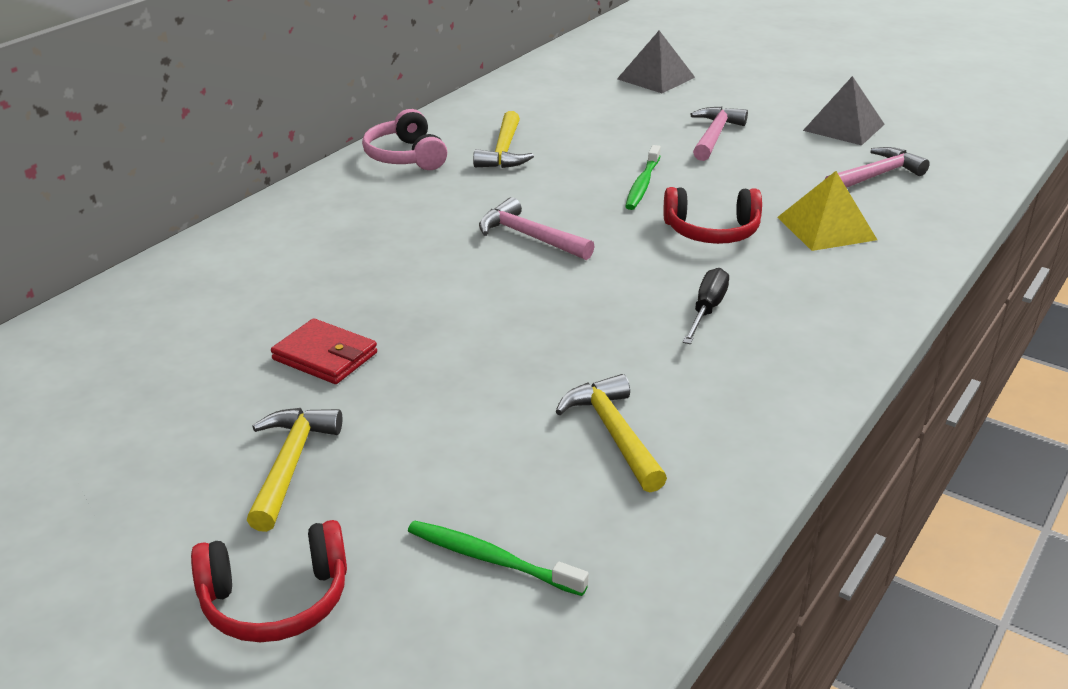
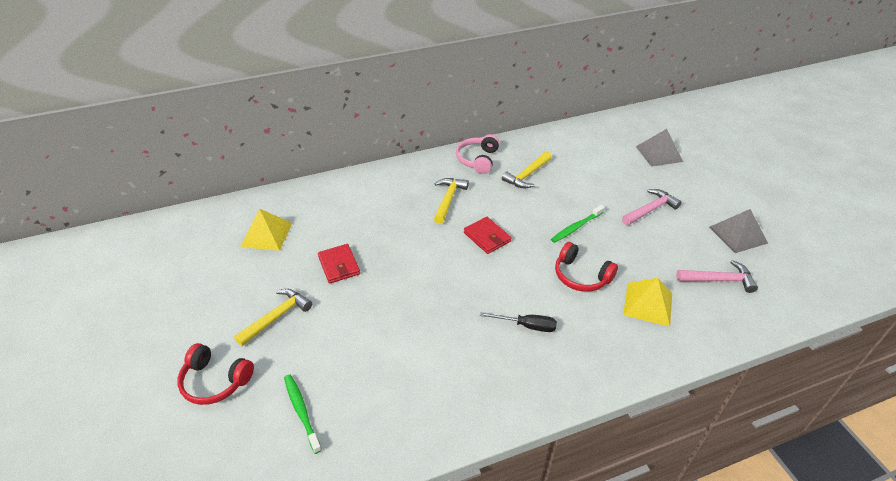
camera: 35 degrees right, 10 degrees up
(128, 369) = (267, 234): none -> yellow pyramid
(530, 237) = (487, 237): pink hammer -> red wallet
(614, 434) = (411, 375): yellow hammer -> yellow hammer (448, 199)
(707, 310) = (527, 326): black screwdriver -> black screwdriver turned 45 degrees clockwise

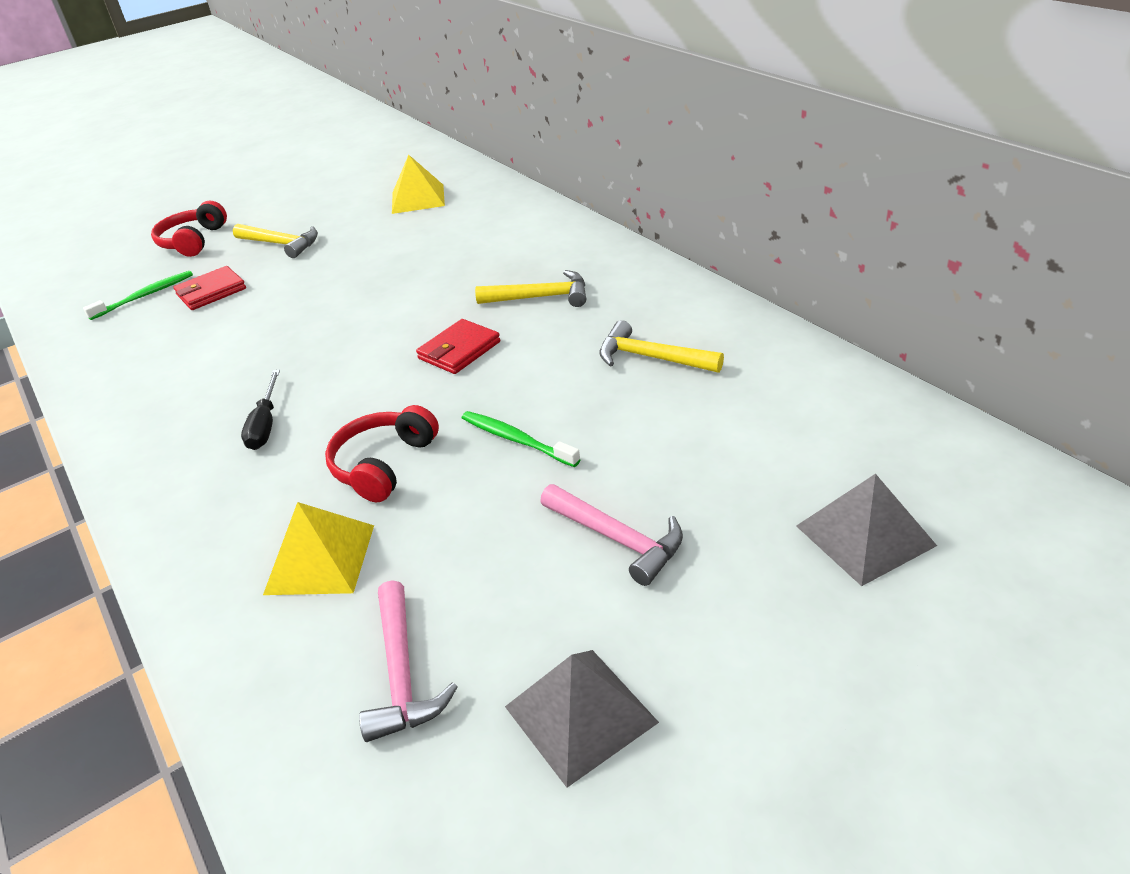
camera: 80 degrees right, 5 degrees down
(339, 265) = (371, 255): red wallet -> red wallet (211, 292)
(478, 160) = (668, 299): pink headphones -> none

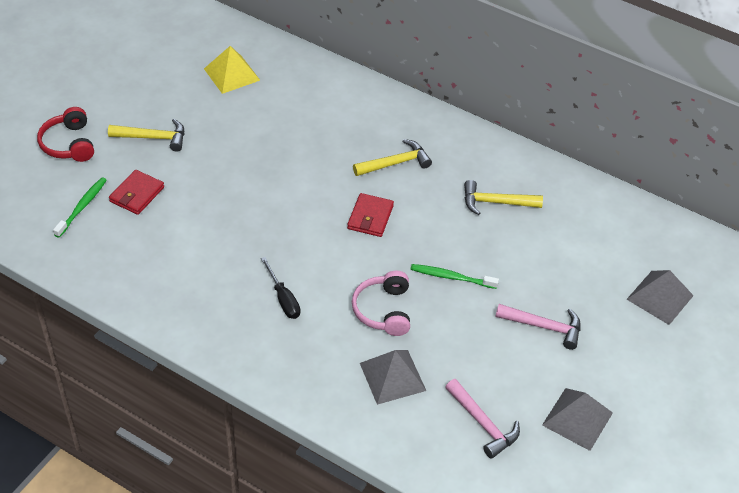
camera: 30 degrees left, 10 degrees up
(320, 559) = (392, 376): yellow pyramid -> grey pyramid
(383, 464) = (383, 310): red headphones -> pink headphones

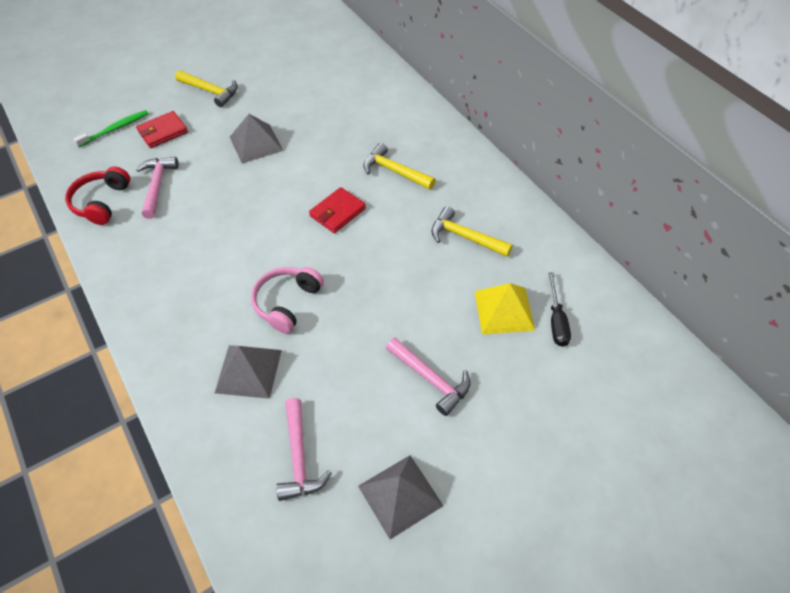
camera: 30 degrees right, 5 degrees up
(68, 144) = (145, 78): red headphones -> red headphones (101, 202)
(176, 249) = (157, 186): none -> pink hammer
(232, 74) = (310, 59): yellow pyramid -> yellow pyramid (504, 310)
(283, 299) = (208, 259): black screwdriver -> black screwdriver (556, 321)
(395, 163) = (395, 171): yellow hammer -> yellow hammer turned 150 degrees counterclockwise
(452, 277) = (373, 294): green toothbrush -> none
(660, 297) = (578, 395): grey pyramid -> grey pyramid (256, 143)

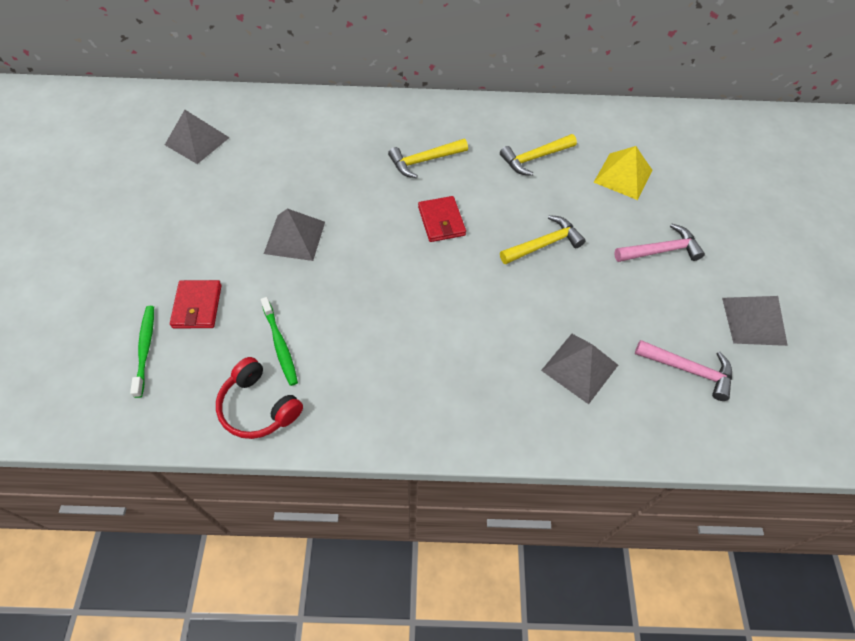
camera: 60 degrees left, 5 degrees up
(157, 186) = (280, 344): pink hammer -> green toothbrush
(210, 91) = (174, 238): yellow hammer -> yellow hammer (543, 244)
(287, 303) = (521, 305): pink headphones -> none
(304, 53) = (197, 141): none -> grey pyramid
(556, 321) = (651, 154): black screwdriver -> none

